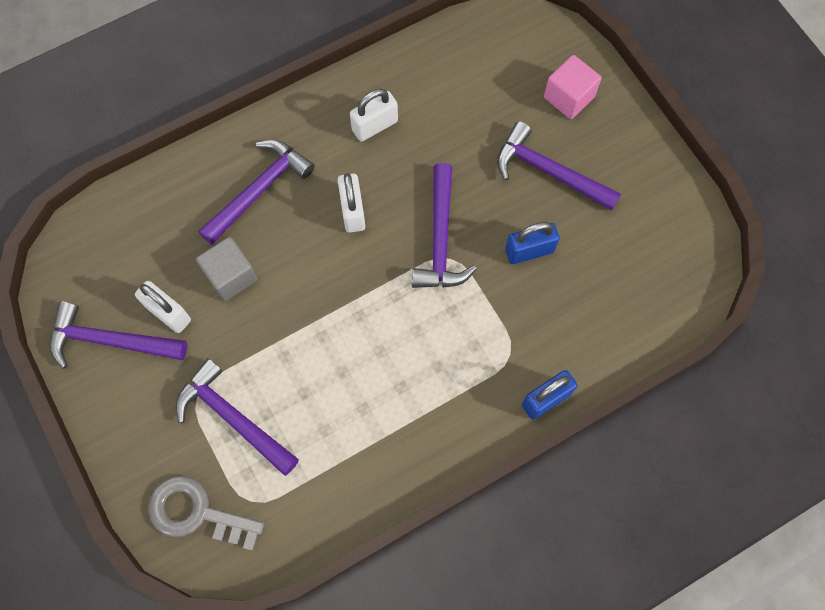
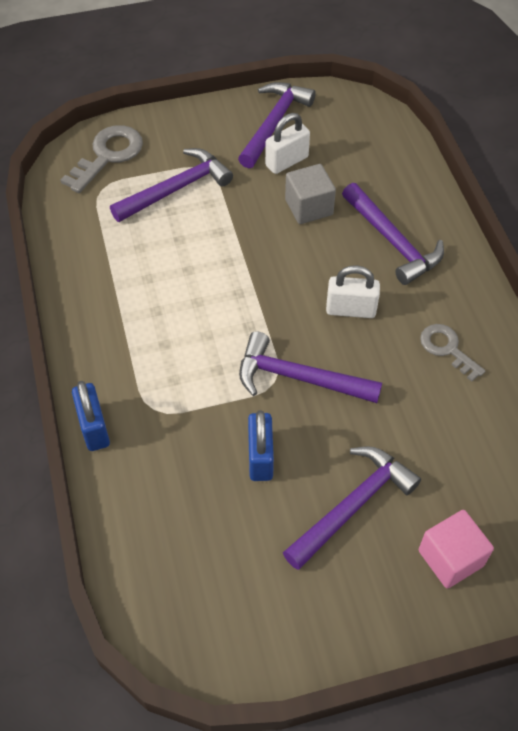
camera: 105 degrees right, 15 degrees down
(375, 126) = (447, 349): white padlock -> grey key

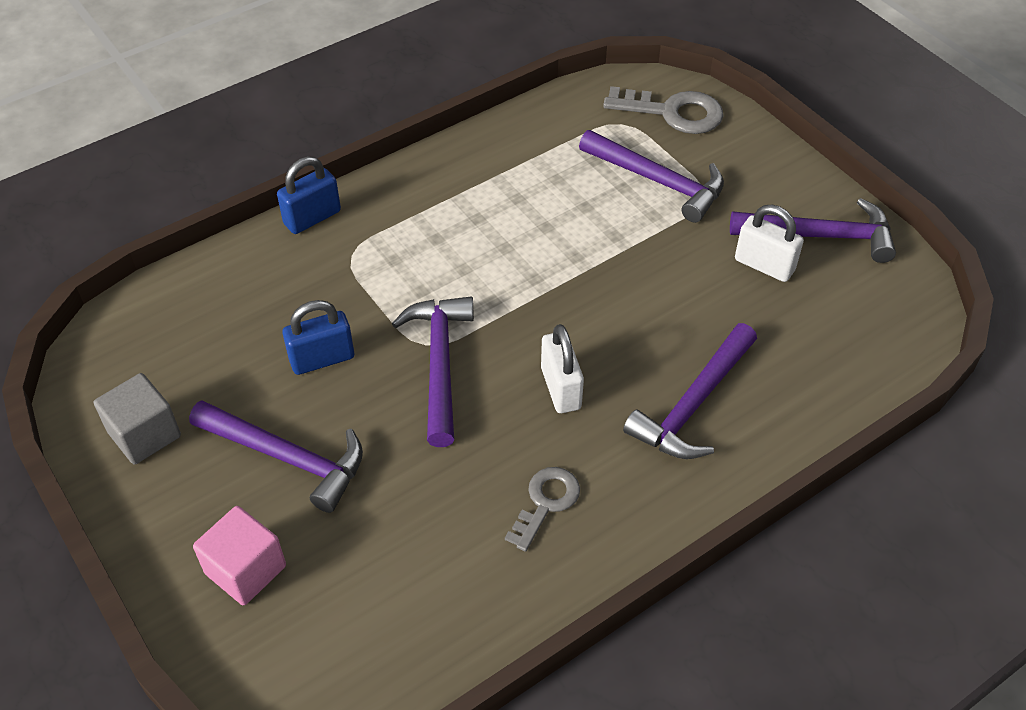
camera: 70 degrees right, 5 degrees down
(309, 207) = (701, 306): grey cube -> grey cube (144, 434)

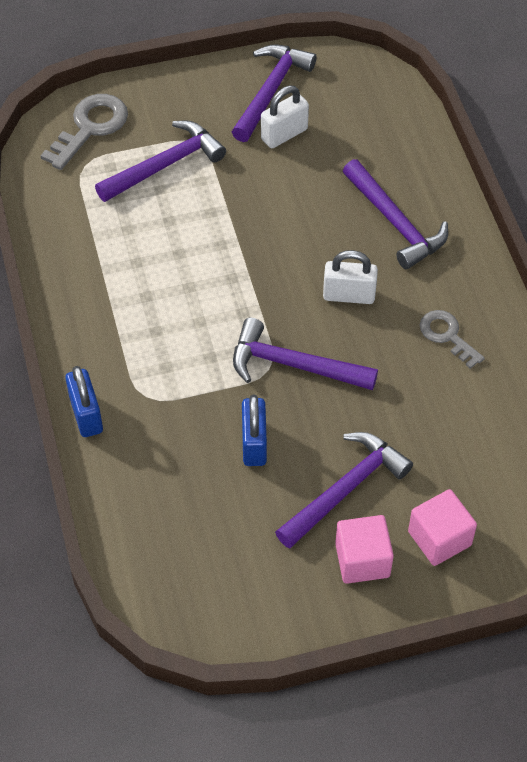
camera: 70 degrees left, 5 degrees up
(144, 434) = (282, 588): grey cube -> none
(197, 499) = (362, 560): none -> pink cube

